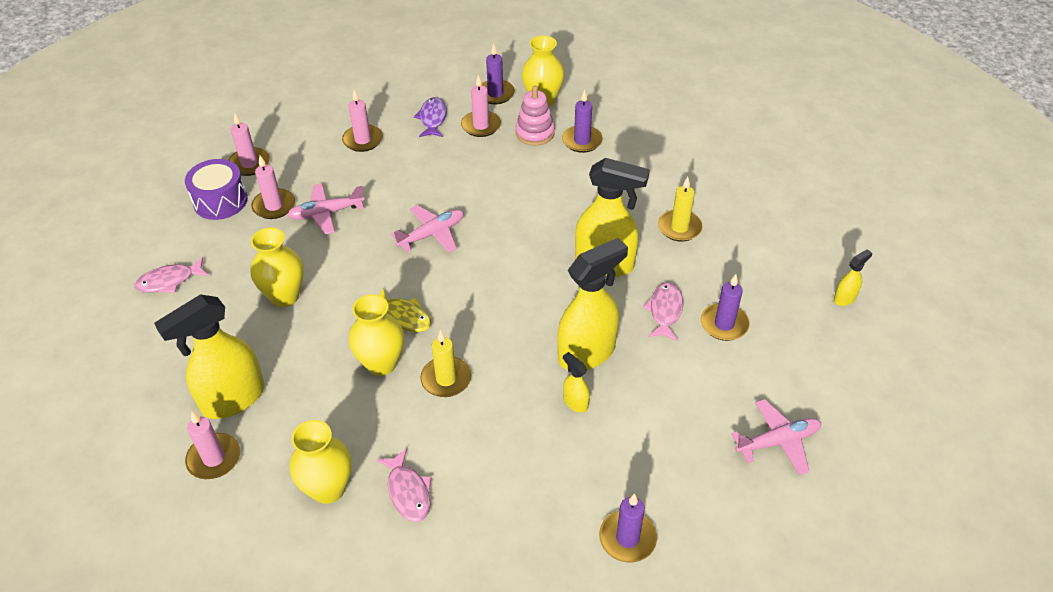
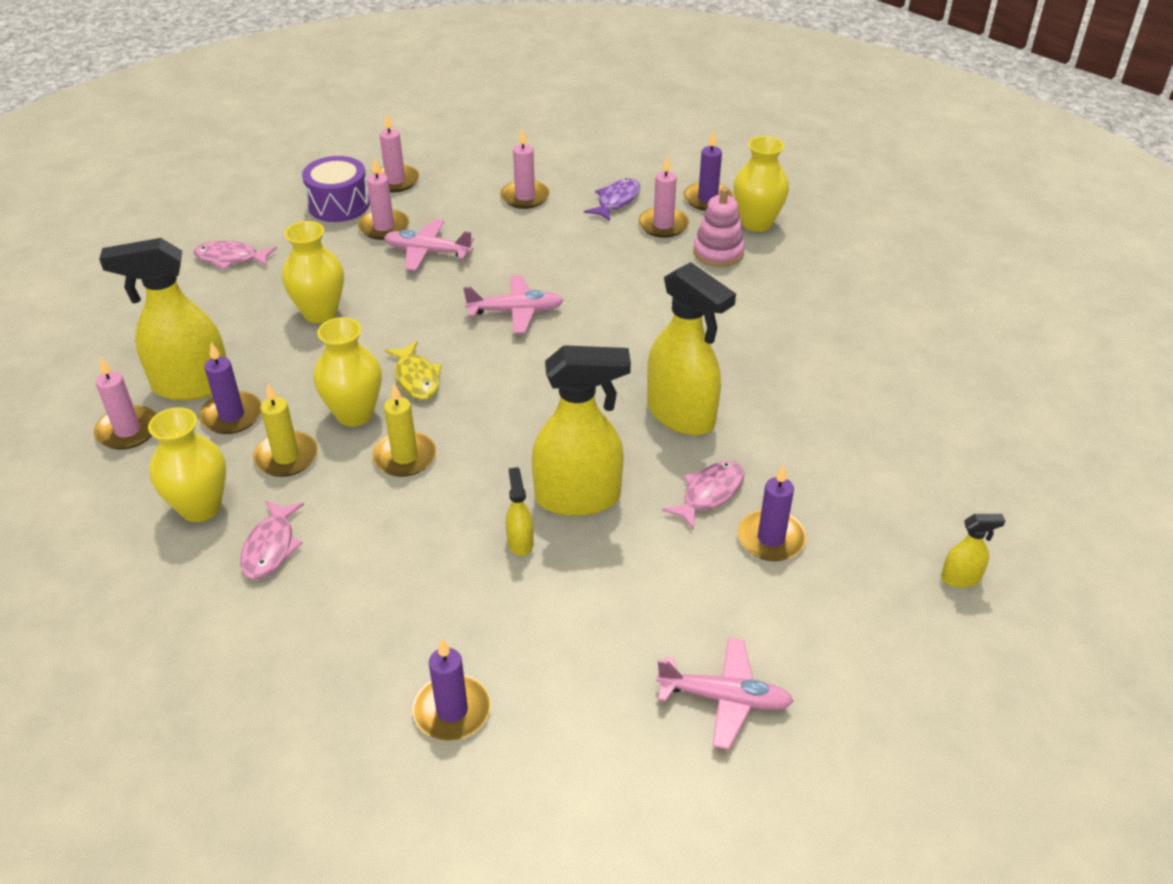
camera: 30 degrees right, 5 degrees down
(582, 141) = (767, 279): purple candle -> purple candle (232, 416)
(679, 227) = (807, 412): yellow candle -> yellow candle (286, 457)

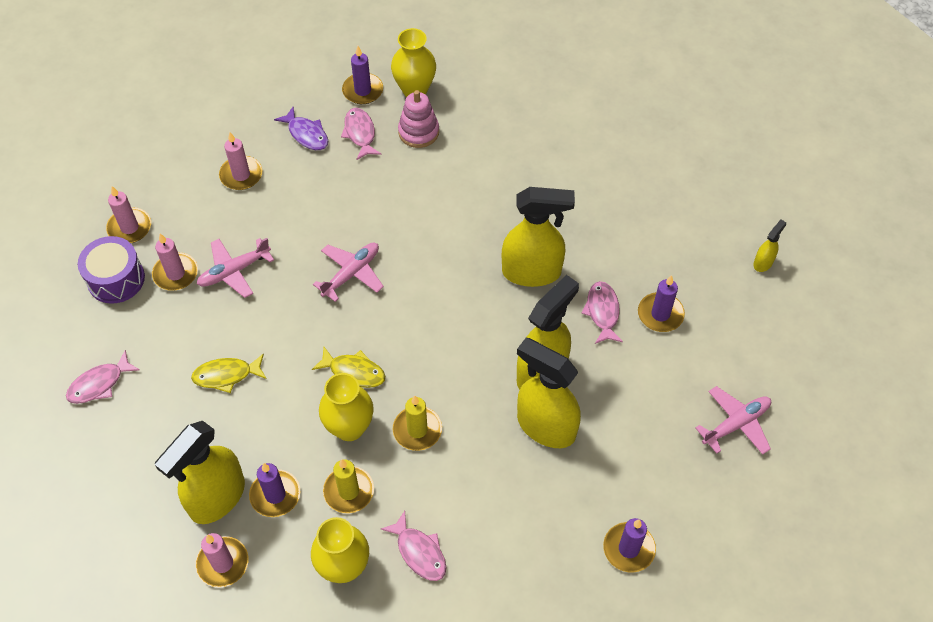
camera: 45 degrees left, 15 degrees up
(320, 313) = (226, 375): yellow vase -> yellow fish
(520, 542) = (545, 426): yellow spray bottle -> yellow spray bottle, size x2.23
(616, 201) = (306, 134): purple fish -> purple fish turned 150 degrees clockwise
(663, 225) = (360, 133): pink candle -> pink fish

